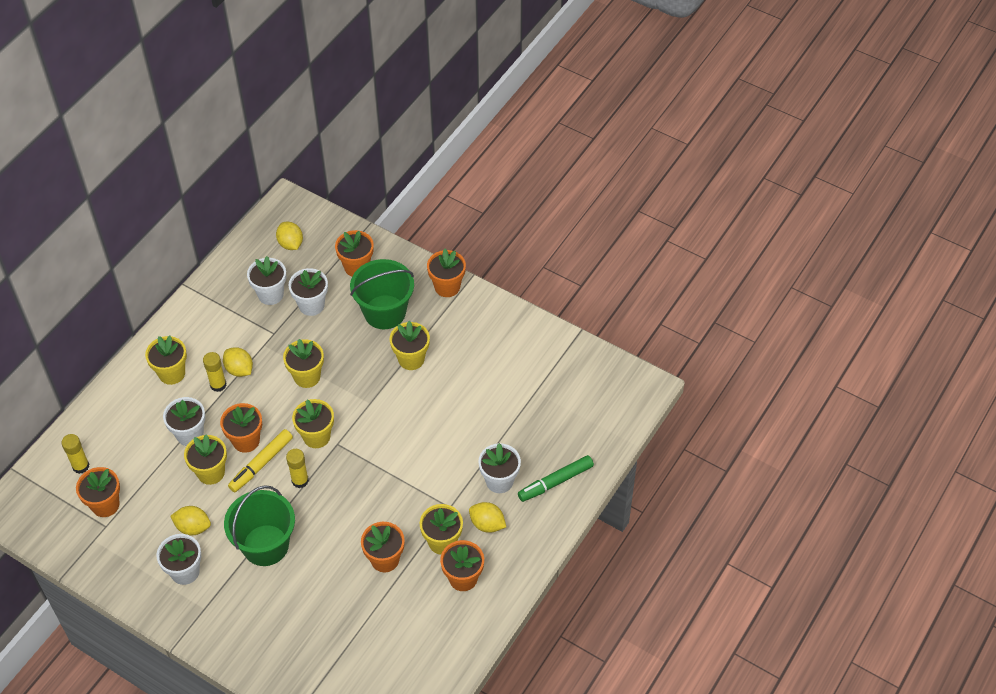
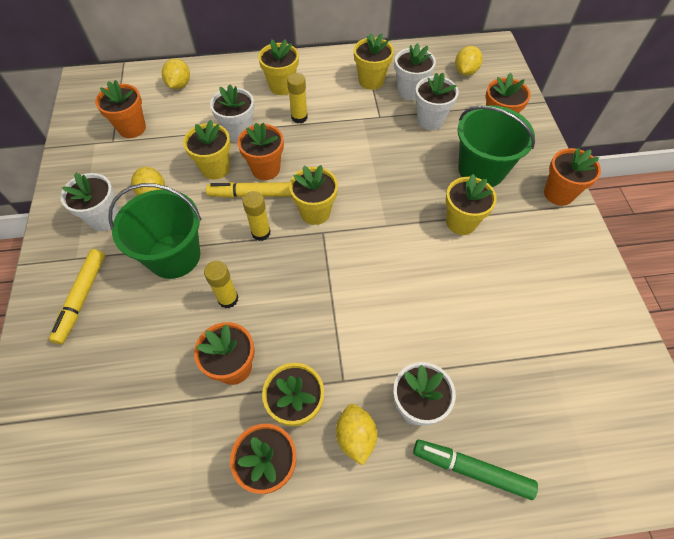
camera: 50 degrees right, 5 degrees up
(81, 466) = (155, 93): yellow glue stick -> yellow glue stick (228, 299)
(239, 369) = (325, 120): yellow lemon -> yellow lemon (179, 85)
(245, 620) = (82, 298): none -> yellow marker
(307, 376) = (364, 164): yellow flower pot -> yellow flower pot (371, 81)

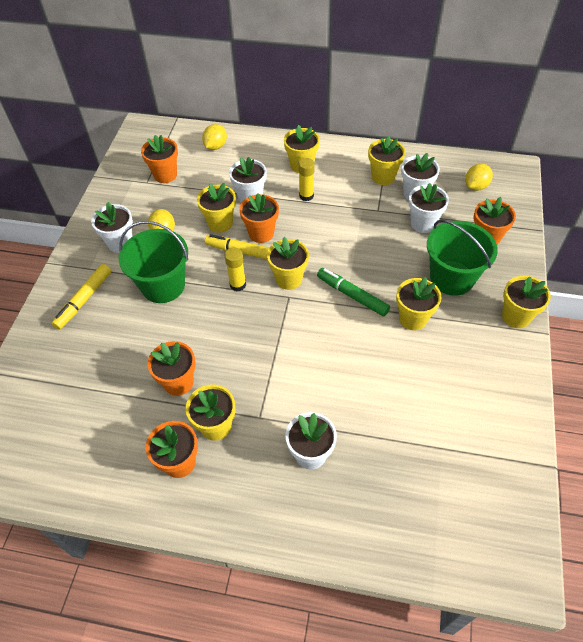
camera: 20 degrees right, 5 degrees down
(228, 299) = (192, 330): yellow glue stick -> none
(355, 437) = (252, 462): yellow lemon -> none
(471, 470) = (335, 515): green marker -> green marker (352, 295)
(558, 194) = (516, 316): orange flower pot -> yellow flower pot

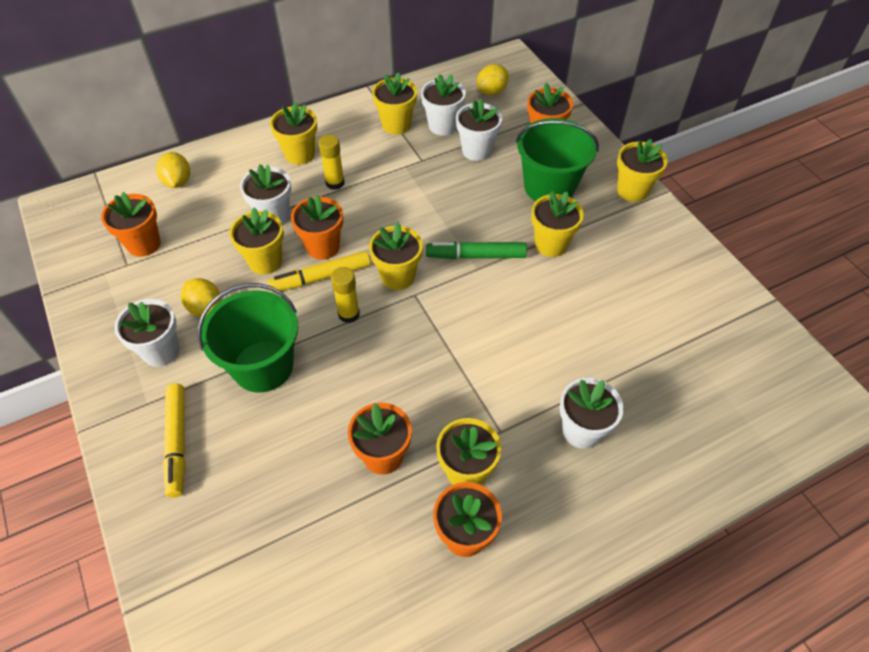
camera: 40 degrees left, 0 degrees up
(475, 186) = (491, 92): yellow lemon -> yellow lemon turned 45 degrees clockwise

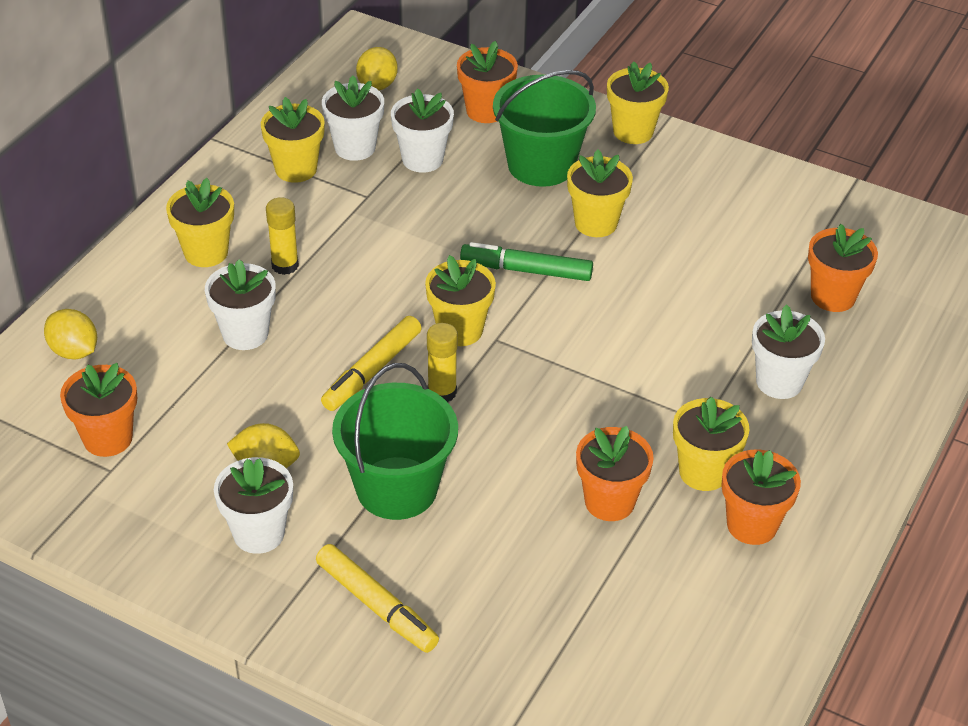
camera: 35 degrees left, 10 degrees down
(265, 261) = (287, 386): yellow flower pot -> none
(323, 247) = (341, 339): orange flower pot -> orange flower pot (833, 296)
(476, 256) = (526, 270): green marker -> green marker turned 45 degrees clockwise

